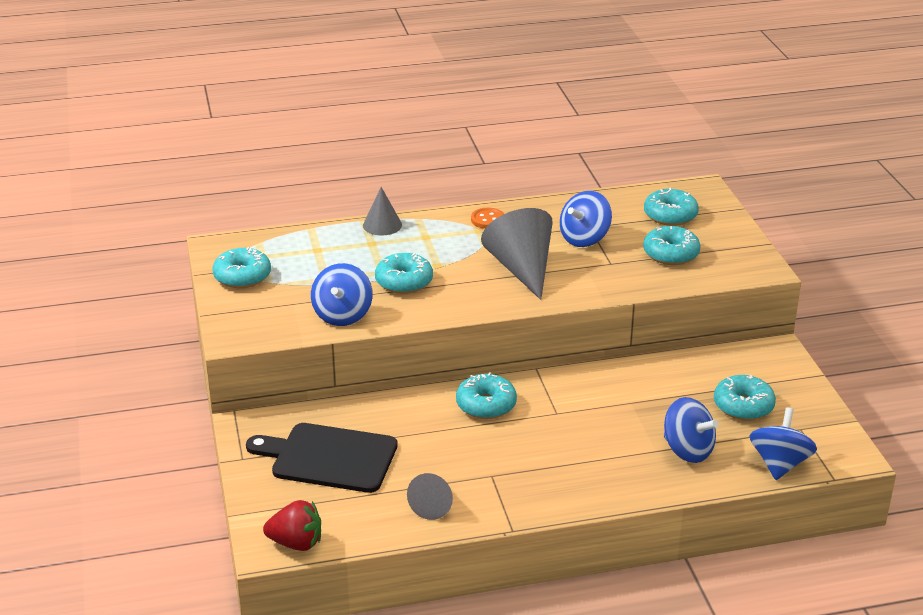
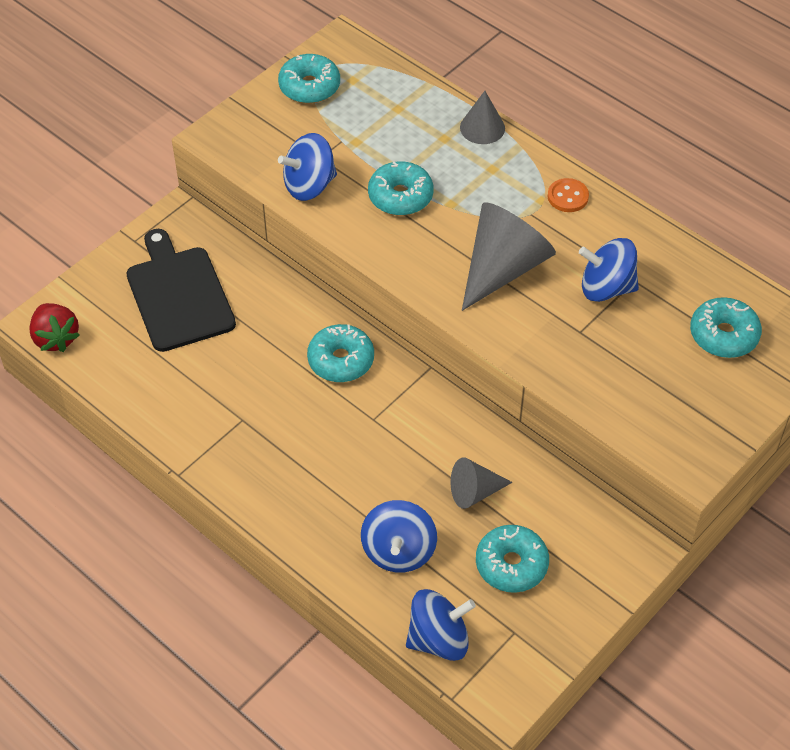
camera: 55 degrees right, 20 degrees up
(433, 505) = (170, 401): grey cone -> grey cone (475, 492)
(671, 254) = (645, 372): turquoise donut -> none

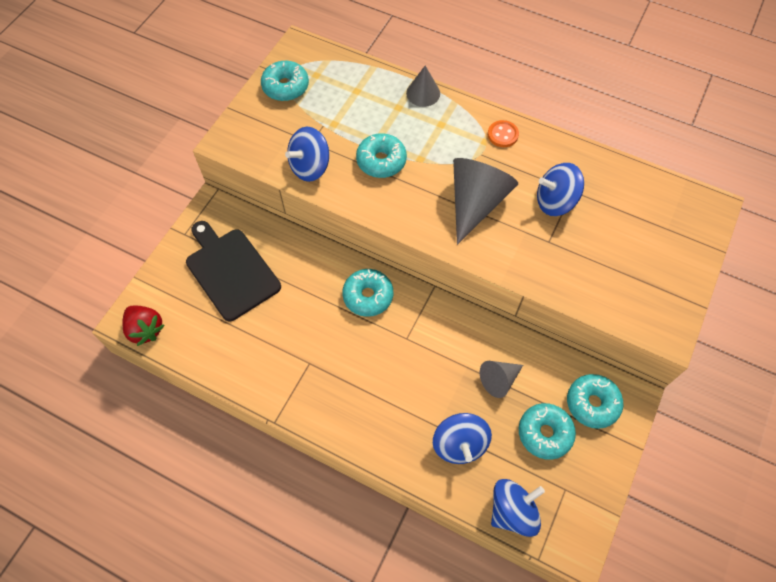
camera: 15 degrees left, 10 degrees up
(723, 335) = (651, 220): turquoise donut -> turquoise donut (592, 403)

